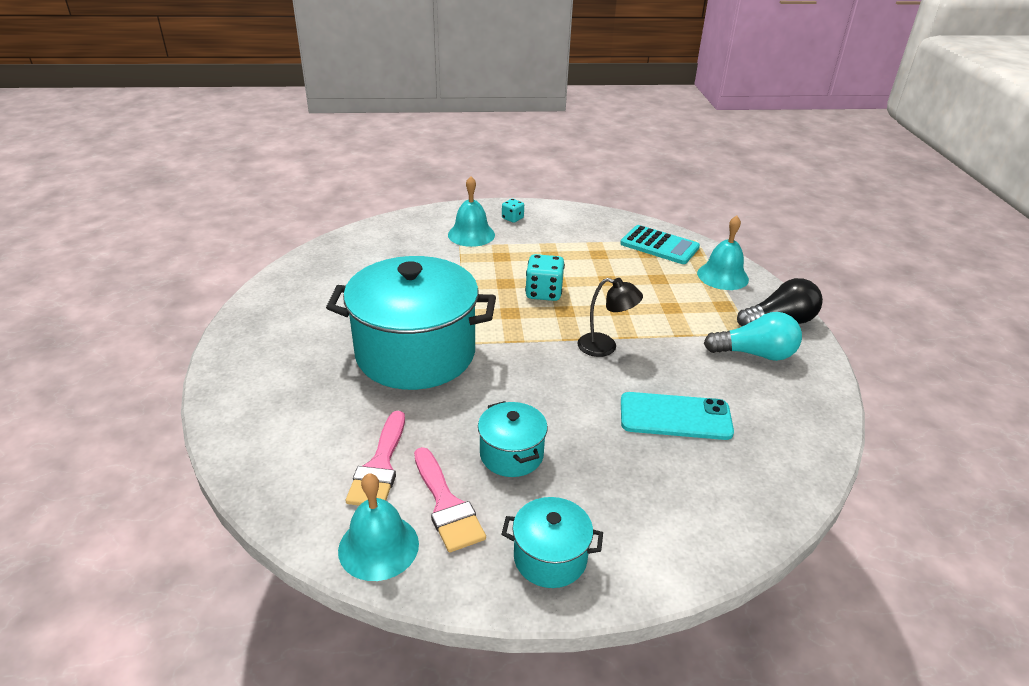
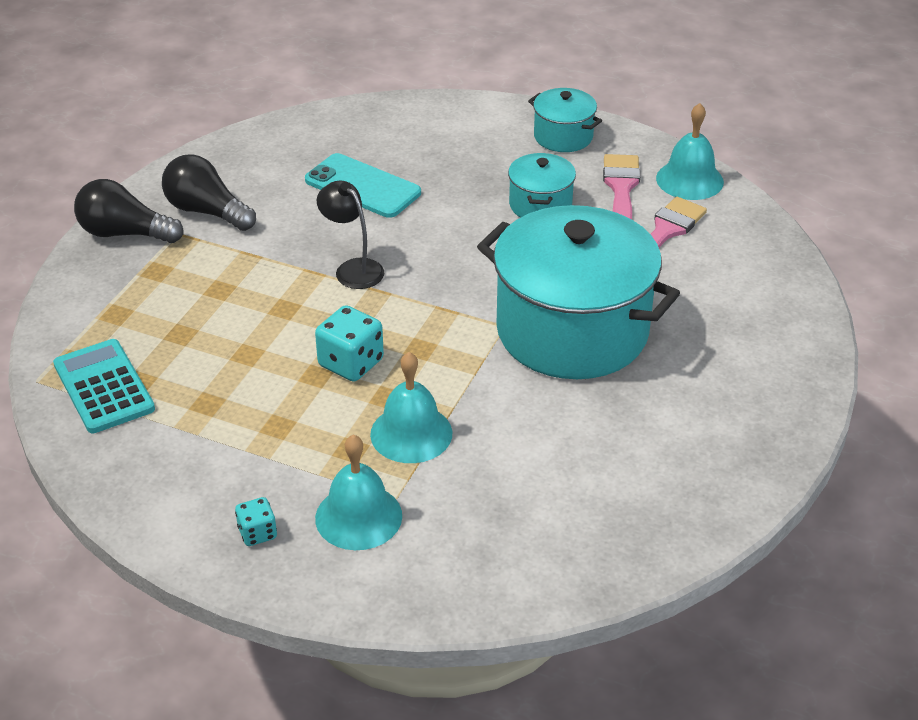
camera: 150 degrees left, 5 degrees up
(722, 276) = (95, 309): turquoise bell -> turquoise bell (411, 433)
(755, 354) = (207, 211): turquoise light bulb -> black light bulb

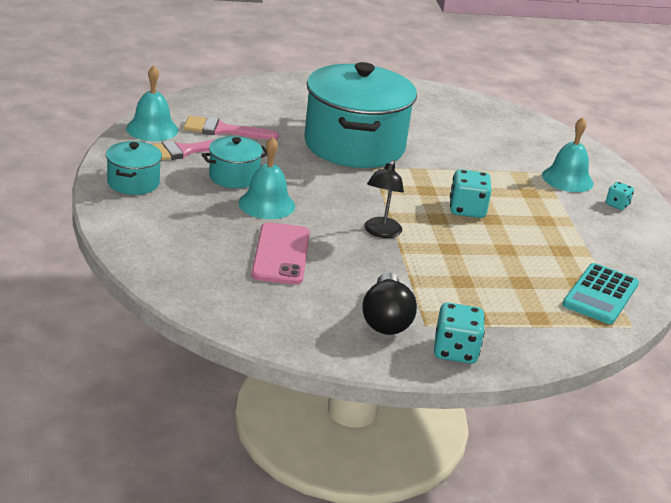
camera: 125 degrees left, 10 degrees down
(125, 233) = (455, 351): black light bulb -> turquoise dice
(362, 187) = (281, 254): turquoise phone -> pink phone
(411, 433) = (495, 177): turquoise bell -> turquoise bell (266, 204)

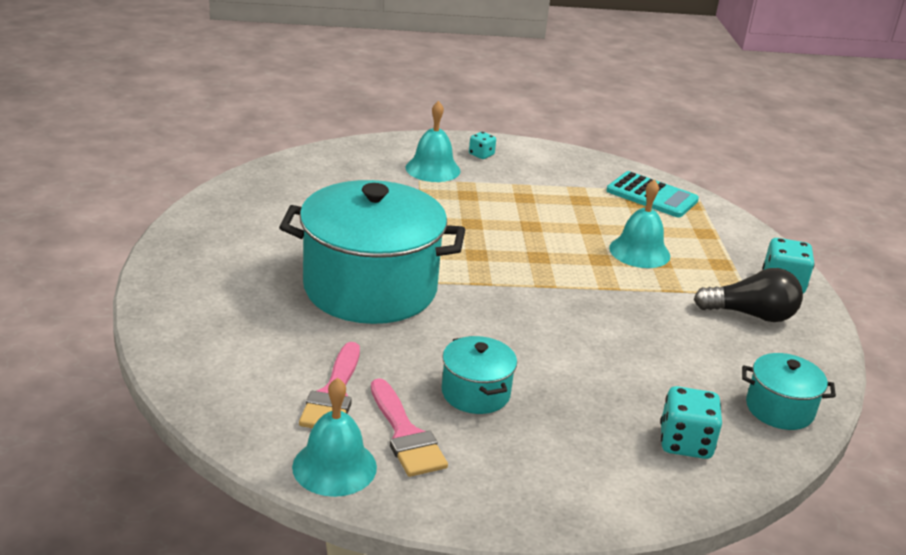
camera: 85 degrees left, 0 degrees up
(133, 183) = (514, 489): turquoise pot -> turquoise pot (779, 409)
(266, 204) = (542, 371): turquoise bell -> turquoise bell (639, 251)
(281, 254) = (656, 370): pink phone -> none
(380, 232) = (583, 296): black lamp -> none
(467, 210) = (515, 236): turquoise dice -> turquoise dice (685, 443)

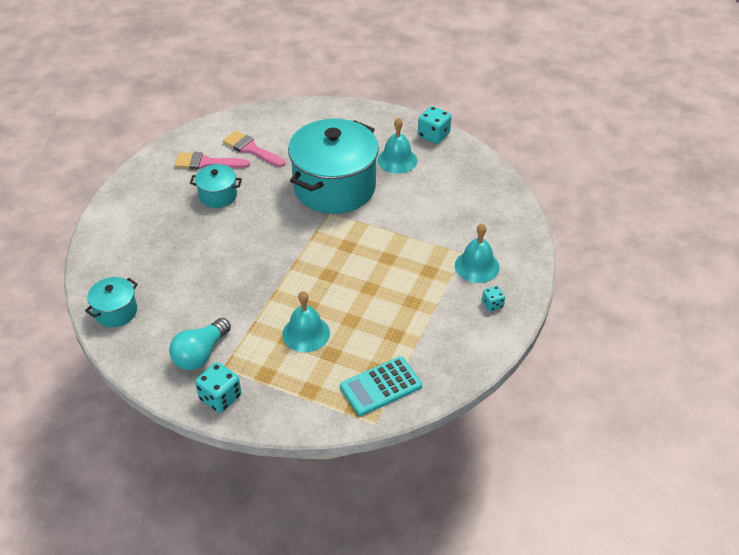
camera: 120 degrees right, 15 degrees up
(334, 466) = (203, 136): turquoise bell -> turquoise bell (397, 160)
(685, 443) = (125, 256): turquoise dice -> turquoise dice (433, 135)
(751, 315) = (200, 354): black light bulb -> turquoise light bulb

